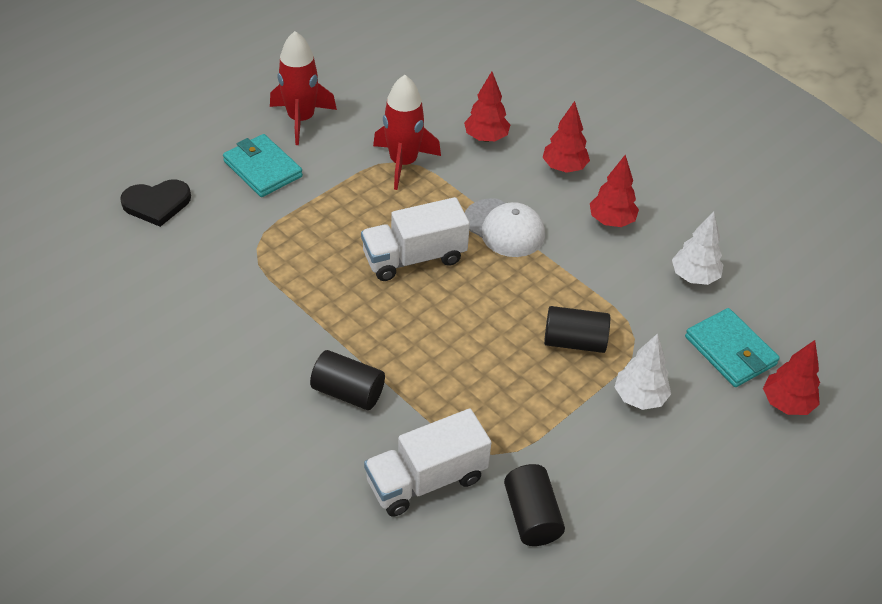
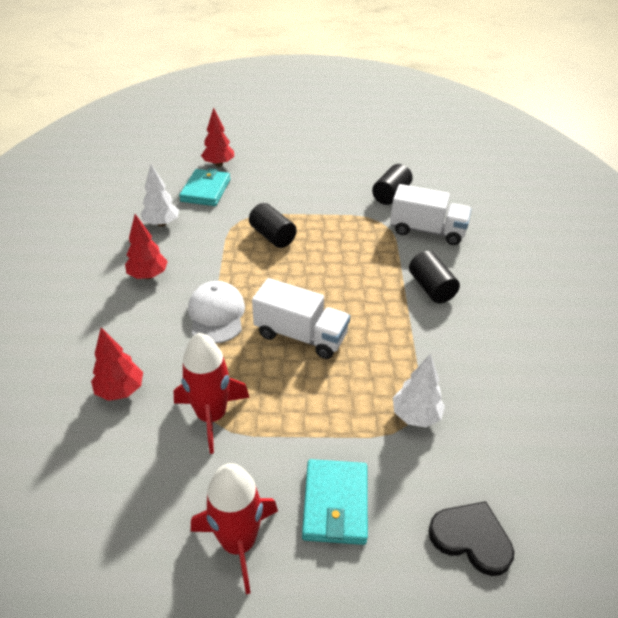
camera: 135 degrees left, 5 degrees down
(564, 168) = (112, 326): red tree -> none
(639, 397) = (278, 200): white tree -> white tree (415, 415)

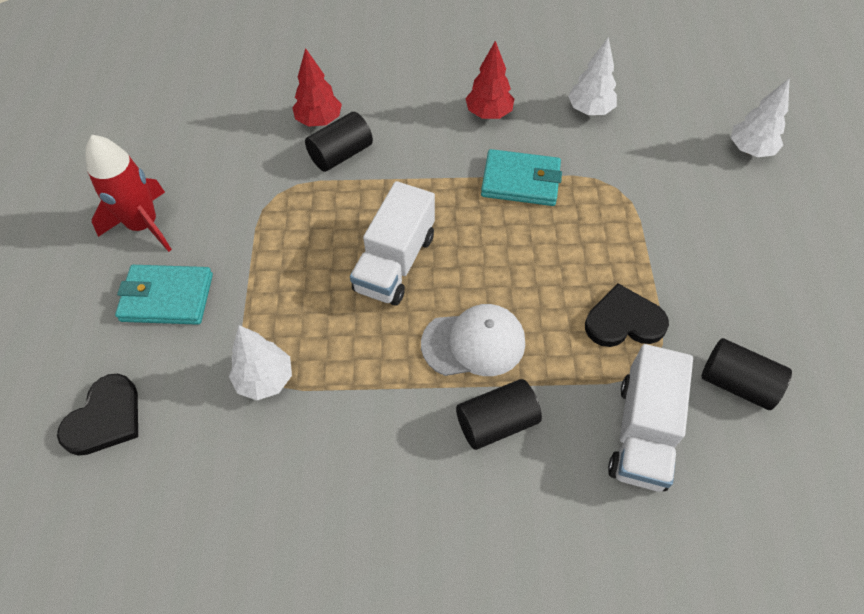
camera: 90 degrees right, 15 degrees up
(206, 190) = (676, 143): turquoise wallet -> turquoise wallet (520, 181)
(211, 416) = (282, 192): red rocket -> none
(216, 315) = (427, 181): white cap -> white cap (474, 343)
(219, 164) = (750, 150): red tree -> white tree
(272, 236) = (586, 224): black cylinder -> black cylinder (341, 154)
(351, 229) = (624, 321): none -> black heart

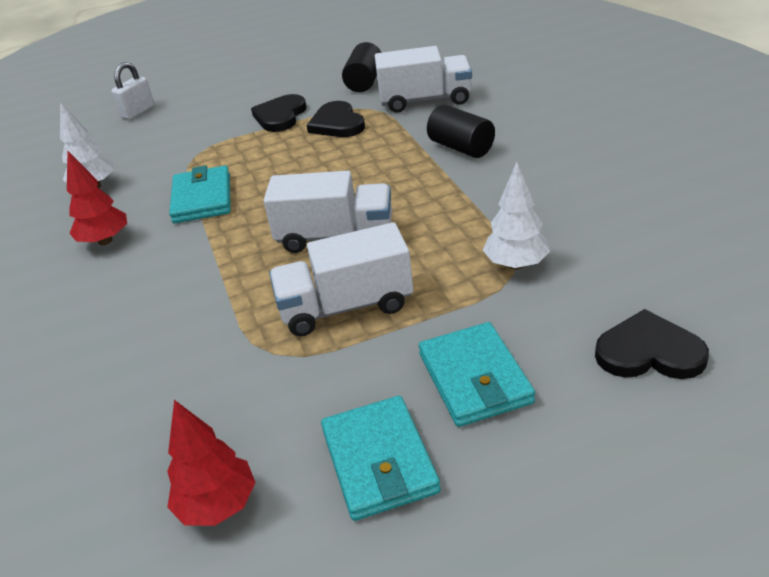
camera: 105 degrees left, 20 degrees down
(143, 225) = (379, 461): red rocket -> turquoise wallet
(296, 246) = (346, 307): none -> white truck
(319, 121) = (132, 365): red tree -> red tree (218, 505)
(341, 154) = (191, 324): black cylinder -> none
(474, 343) = (398, 174): white cap -> none
(673, 272) = (280, 116): none -> black heart
(750, 150) = (138, 112): white tree -> white padlock

